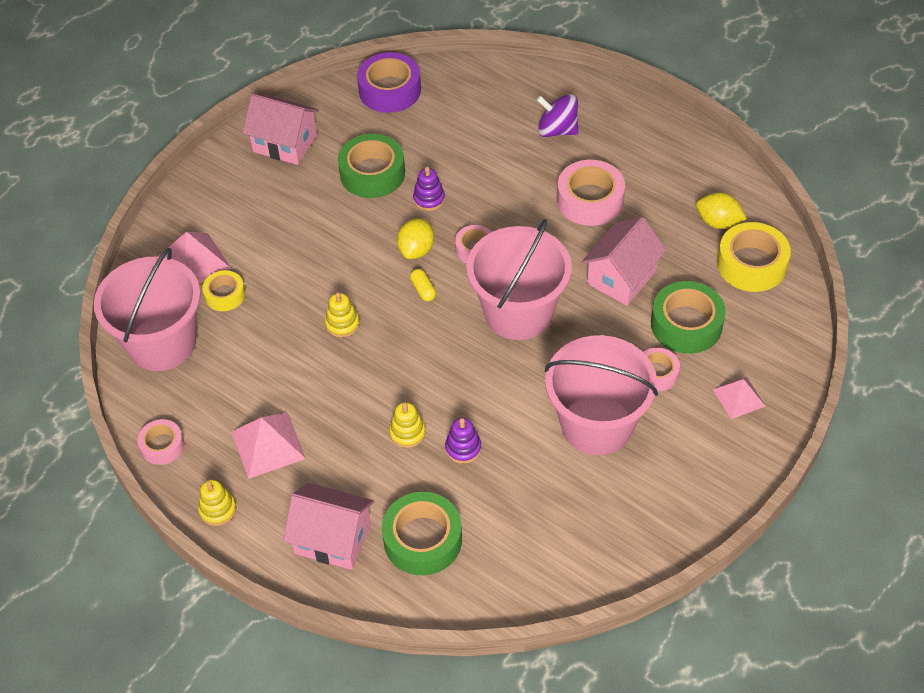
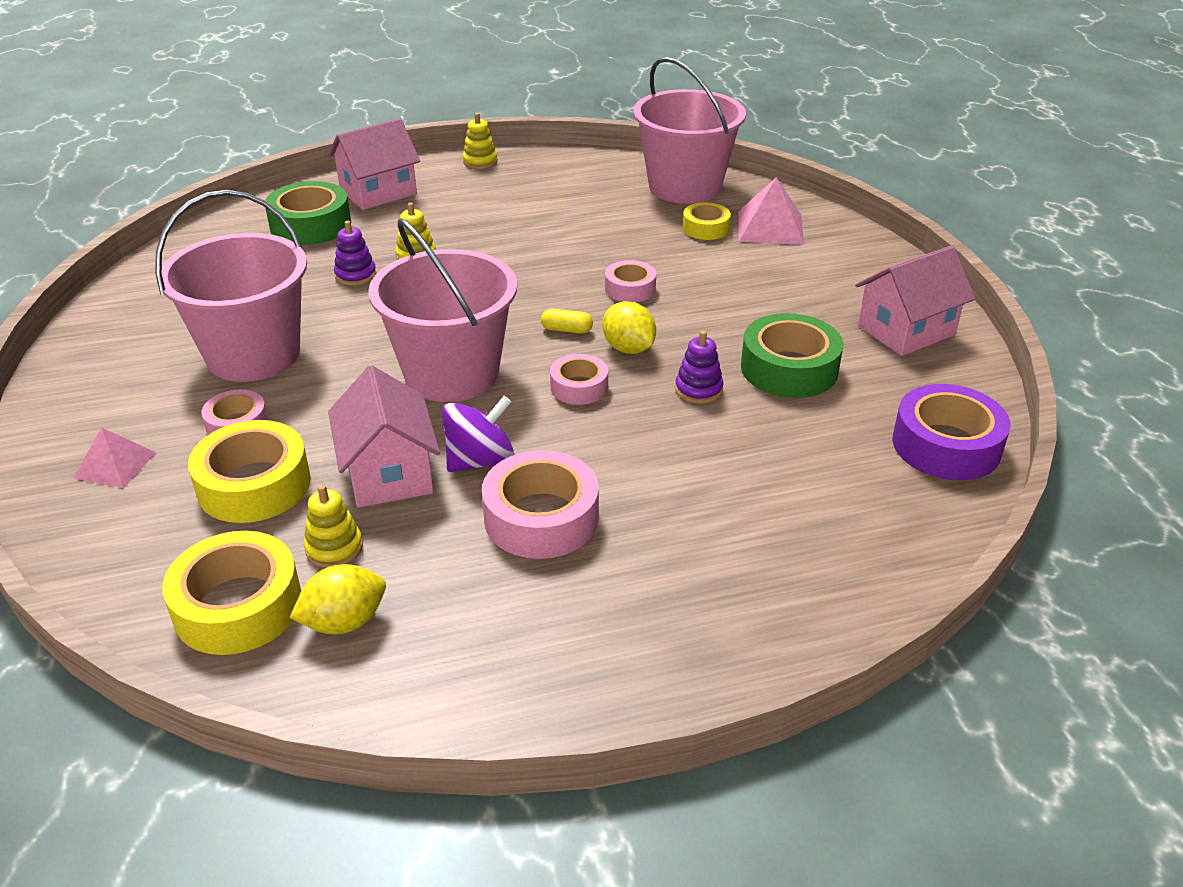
camera: 125 degrees right, 15 degrees down
(162, 446) = (574, 159): pink tape -> pink tape (630, 289)
(268, 445) = (507, 196): pink pyramid -> none
(342, 324) = (587, 270): yellow stacking toy -> yellow stacking toy (334, 548)
(557, 130) = (710, 561): purple spinning top -> purple spinning top (480, 461)
(686, 324) = (254, 485): green tape -> yellow tape

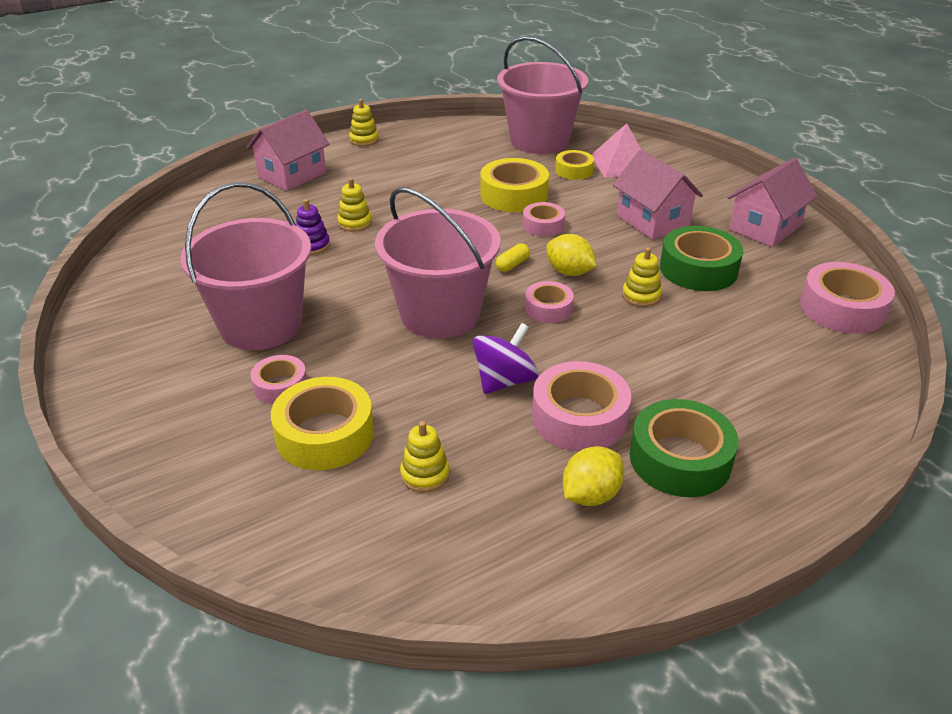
camera: 15 degrees left, 0 degrees up
(115, 465) = (189, 440): pink pyramid -> none
(238, 606) = (370, 540): yellow tape -> yellow tape (514, 195)
(310, 225) = (249, 209): green tape -> green tape (680, 459)
(344, 622) = (469, 534): yellow lemon -> yellow lemon (590, 495)
(389, 473) = (435, 404): pink house -> pink house (652, 221)
(567, 330) = (512, 265): yellow capsule -> yellow capsule turned 45 degrees counterclockwise
(698, 390) = (641, 296): purple stacking toy -> yellow stacking toy
(946, 445) = (842, 308): purple tape -> pink tape

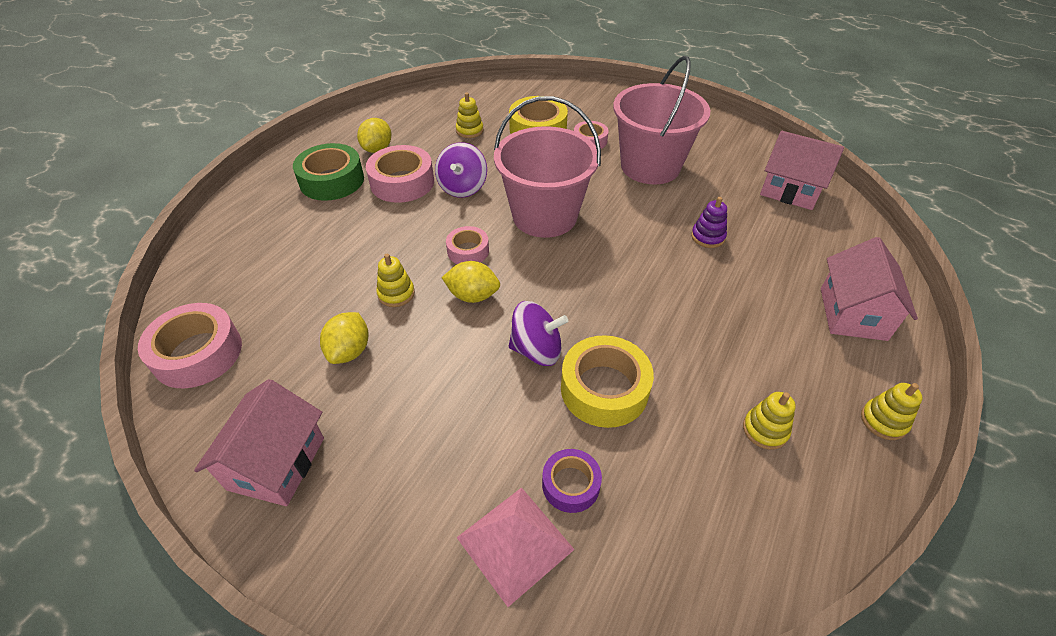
camera: 150 degrees right, 10 degrees up
(355, 223) = (708, 275): yellow stacking toy -> yellow stacking toy (765, 430)
(512, 265) = (528, 284): yellow capsule -> none
(539, 140) = (675, 553): pink bucket -> none
(543, 225) = (536, 350): pink tape -> purple spinning top
(574, 170) = (570, 484): yellow tape -> purple tape
(652, 221) = (421, 413): pink house -> pink house (790, 190)
(698, 269) = (349, 351): green tape -> yellow lemon

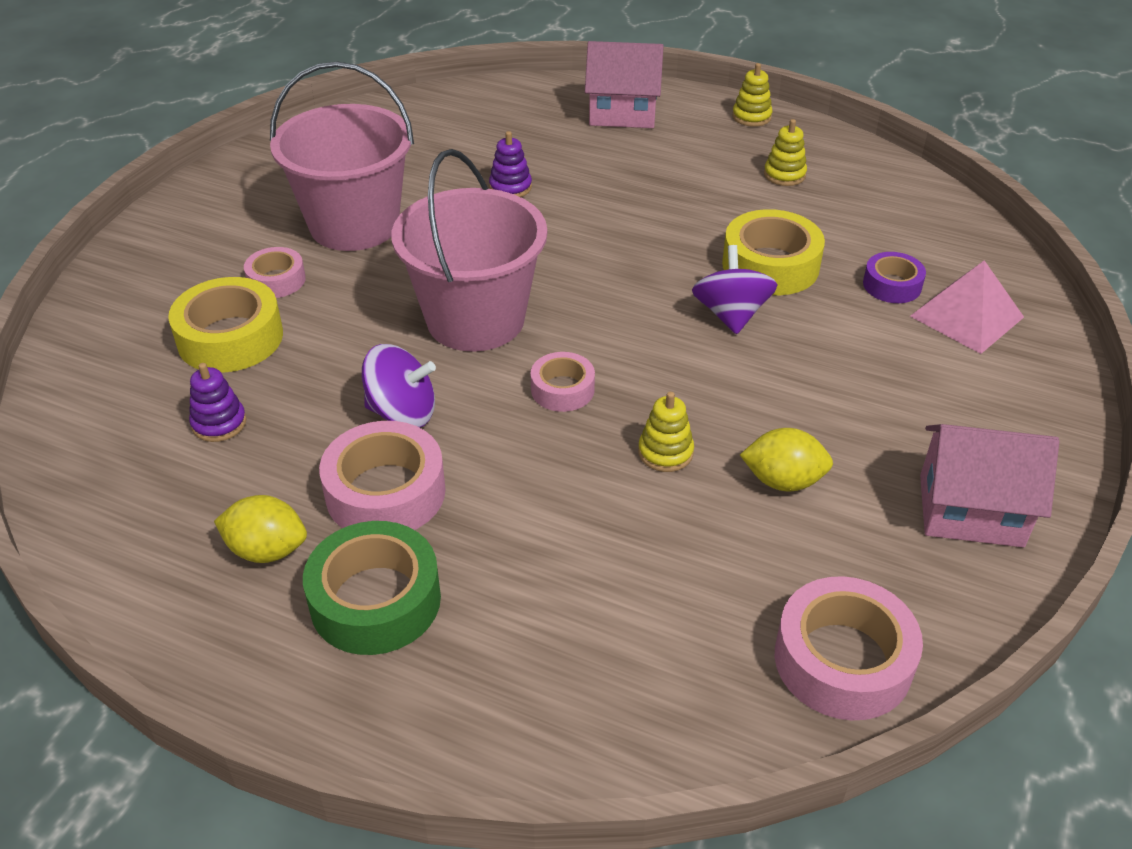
camera: 95 degrees left, 5 degrees down
(469, 130) = (219, 423): yellow stacking toy -> purple stacking toy
(473, 295) = (653, 375): yellow lemon -> none
(790, 190) = (415, 124): pink house -> none

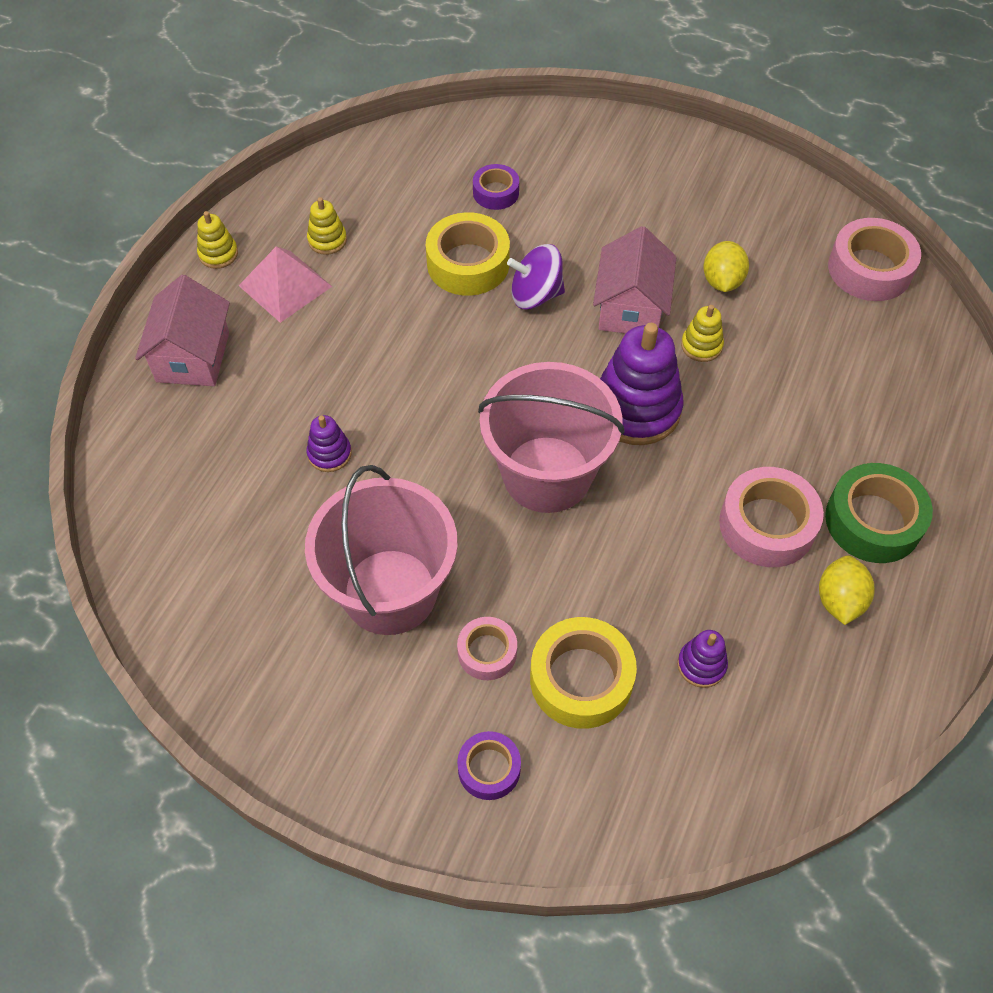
camera: 90 degrees left, 15 degrees up
(161, 281) = (489, 769): none -> purple tape
(402, 412) = (674, 521): purple spinning top -> none
(562, 389) = (636, 409): pink tape -> purple stacking toy
(966, 316) = (534, 157): pink pyramid -> pink pyramid (285, 286)
(970, 510) = (736, 191): pink house -> pink house (630, 308)

